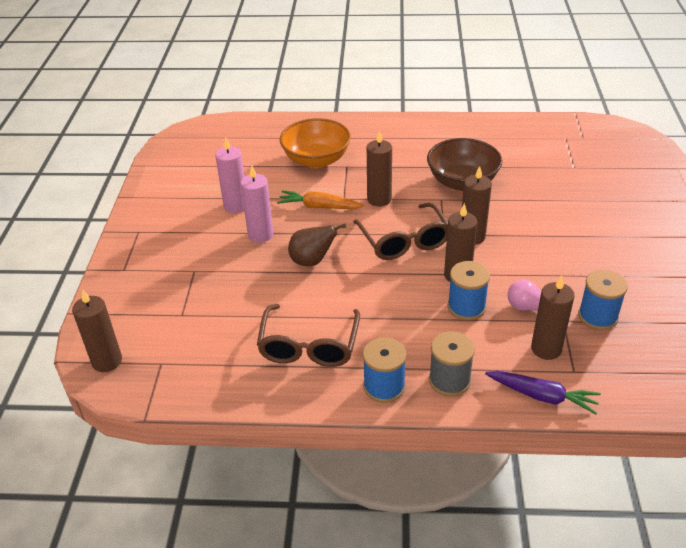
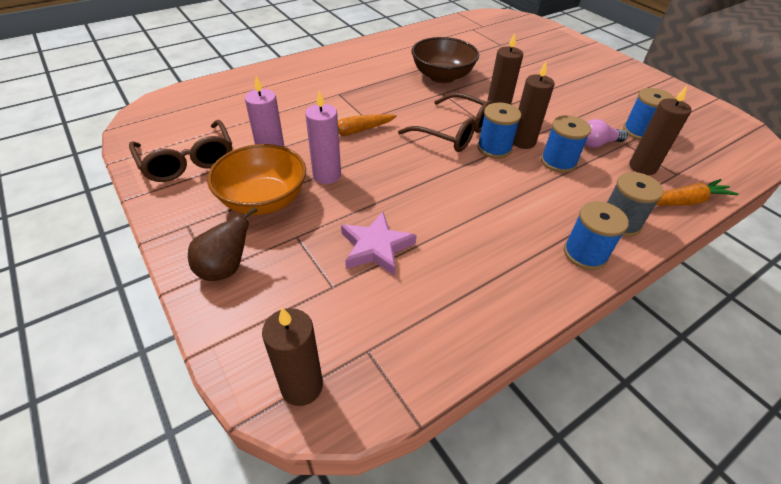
camera: 40 degrees left, 5 degrees up
(236, 303) = (376, 247): none -> pink star
(309, 346) = (487, 252): brown glasses -> brown glasses (188, 161)
(312, 261) = (401, 178): brown pear -> brown pear (226, 268)
(316, 160) = (306, 97): orange bowl -> orange bowl (263, 200)
(379, 199) = (396, 109): brown candle -> none
(422, 270) = (494, 148): none -> blue spool
(542, 396) = (685, 201): purple carrot -> orange carrot

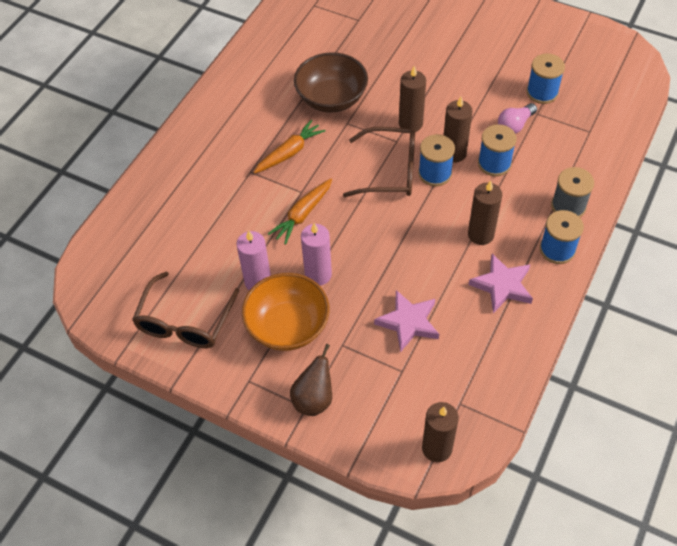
camera: 25 degrees left, 10 degrees up
(188, 161) = (185, 321): brown glasses -> brown glasses turned 75 degrees clockwise
(500, 259) = (502, 285): none -> pink star
(642, 167) = (561, 136): brown candle -> brown candle (480, 234)
(685, 201) = (606, 159): orange carrot -> orange carrot (290, 152)

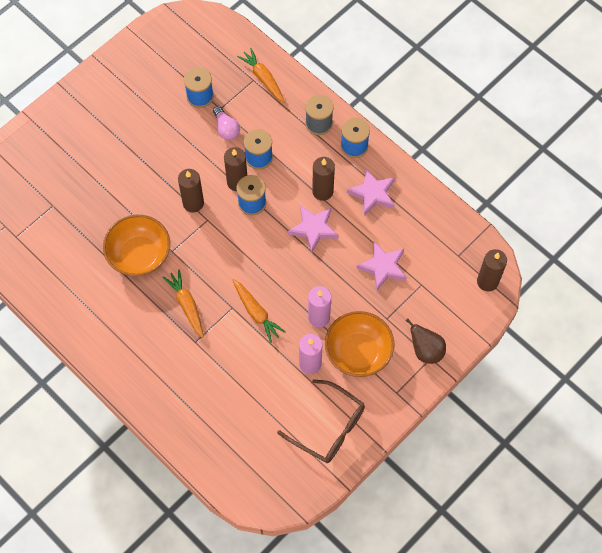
camera: 75 degrees left, 10 degrees up
(331, 99) = (139, 255): brown bowl -> orange bowl
(390, 171) = (237, 234): brown glasses -> none
(428, 239) = (313, 229): none -> pink star
(597, 139) = (263, 78): none -> orange carrot

